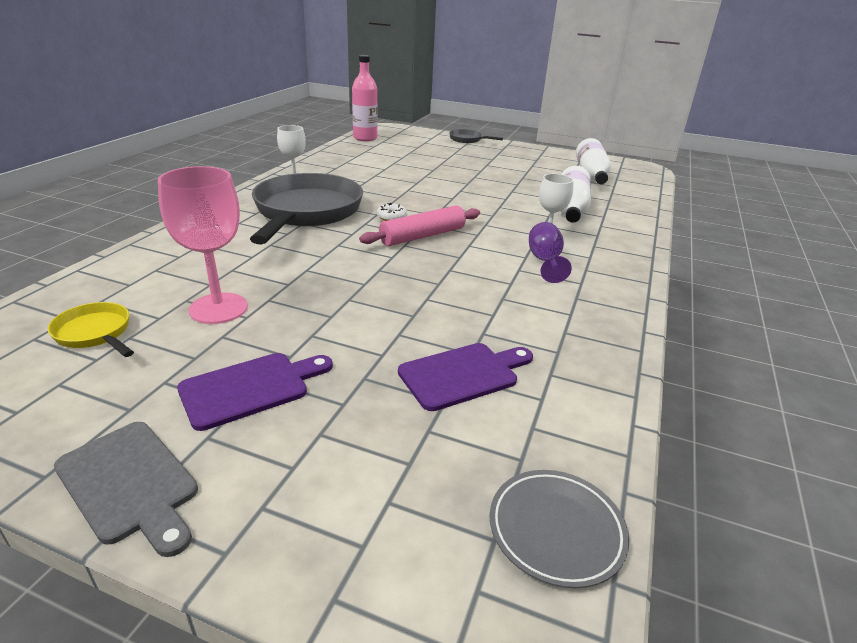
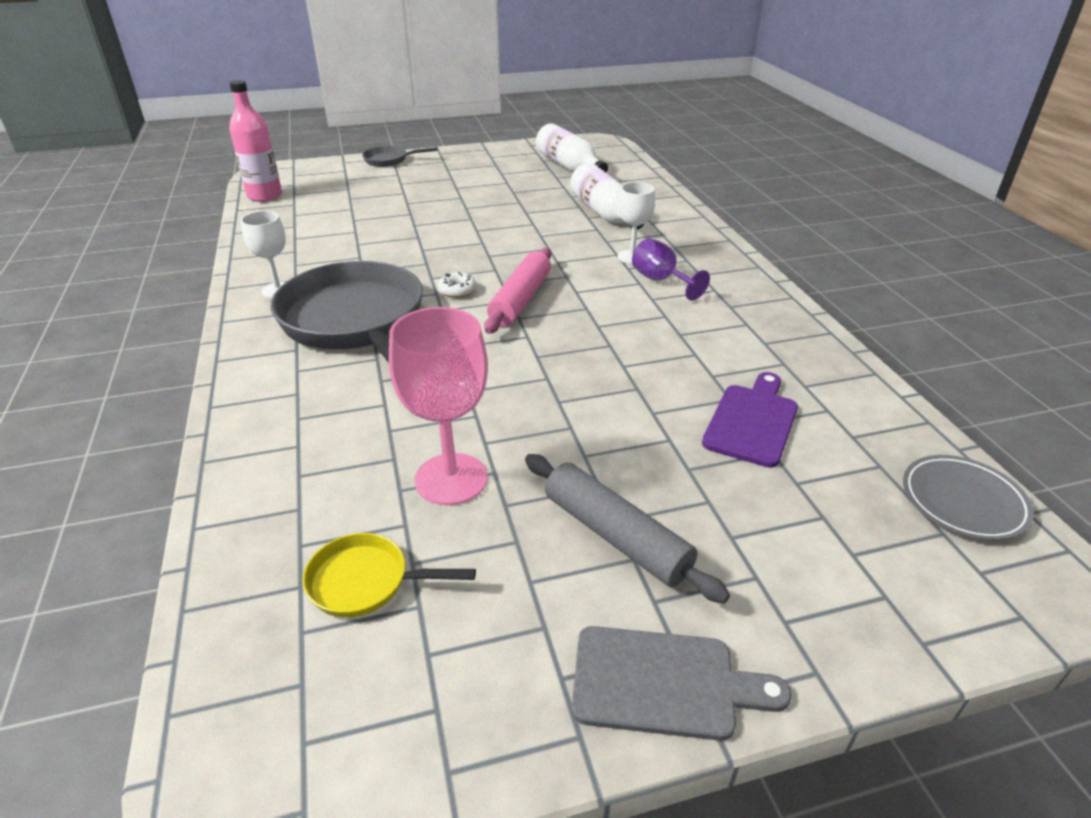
camera: 35 degrees left, 5 degrees up
(250, 388) = (616, 536): purple cutting board -> grey rolling pin

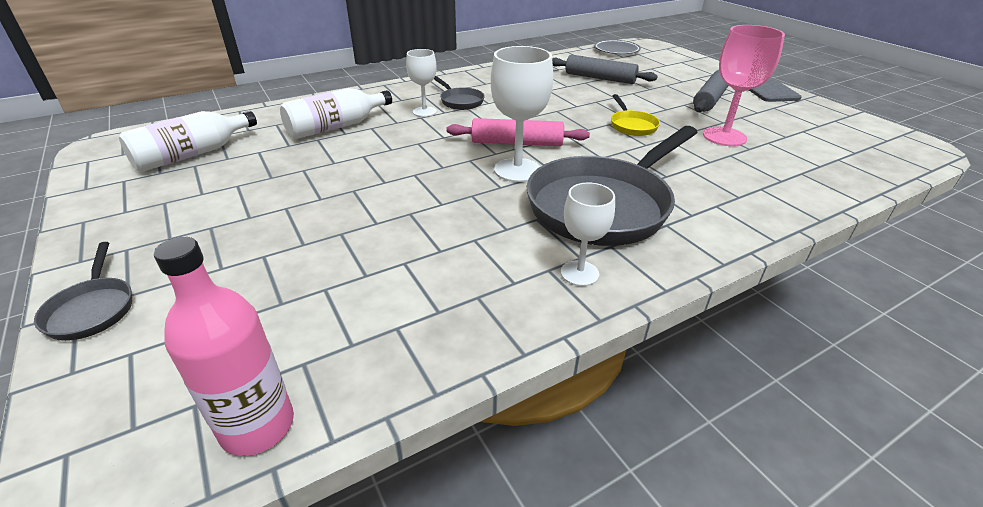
camera: 105 degrees left, 0 degrees up
(366, 582) = (811, 144): yellow pan -> yellow pan (632, 126)
(457, 290) = (517, 170): white donut -> white goblet
(661, 281) = (460, 101): purple goblet -> grey pan
(752, 421) = (600, 78): purple cutting board -> grey rolling pin

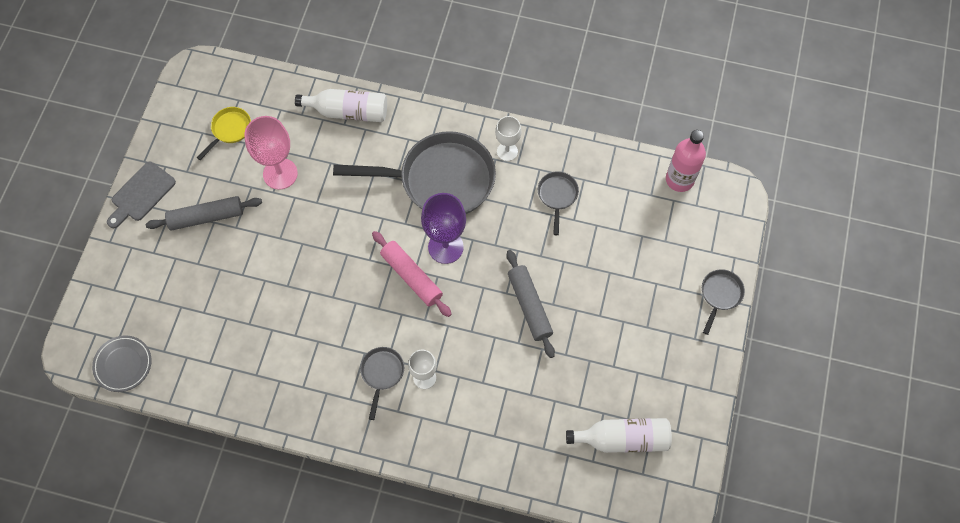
camera: 135 degrees left, 30 degrees up
(336, 127) = (505, 405): white bottle -> white bottle (348, 112)
(454, 271) = (557, 196): none -> grey pan
(517, 170) = (445, 247): white goblet -> purple goblet
(600, 78) = (227, 320): grey rolling pin -> grey rolling pin (529, 306)
(632, 126) = (314, 233): yellow pan -> yellow pan (230, 130)

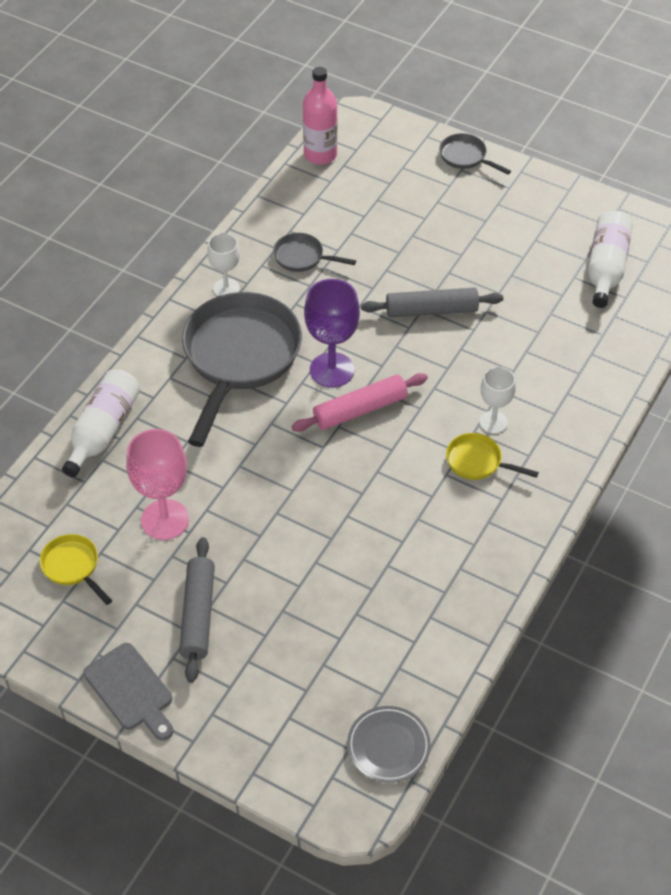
camera: 75 degrees left, 15 degrees down
(382, 373) = (477, 462): grey pan -> yellow pan

